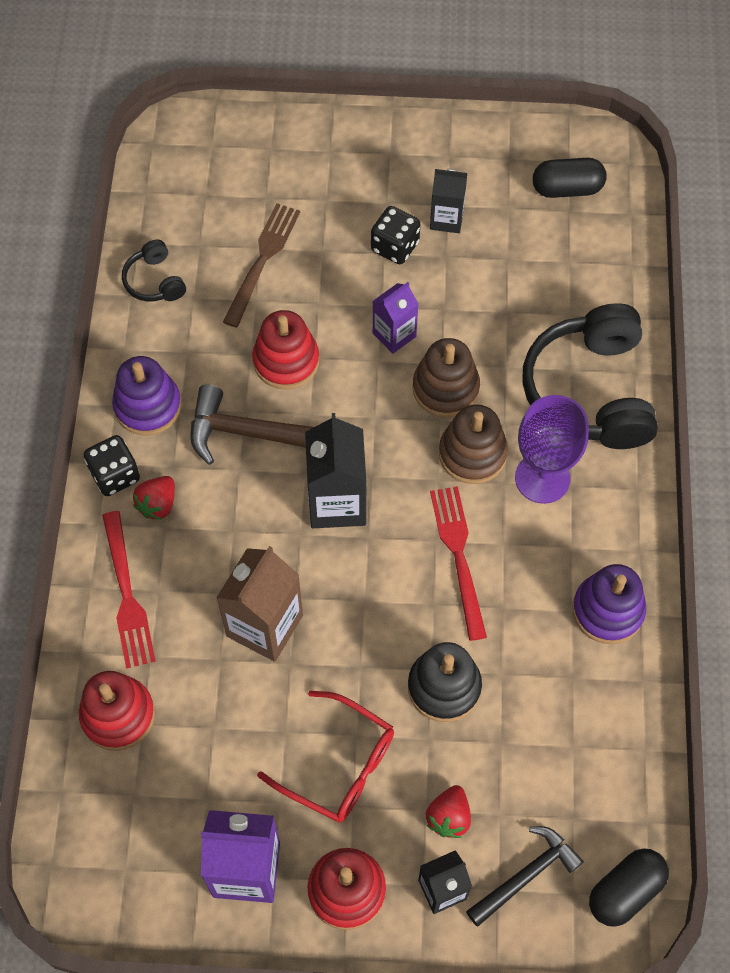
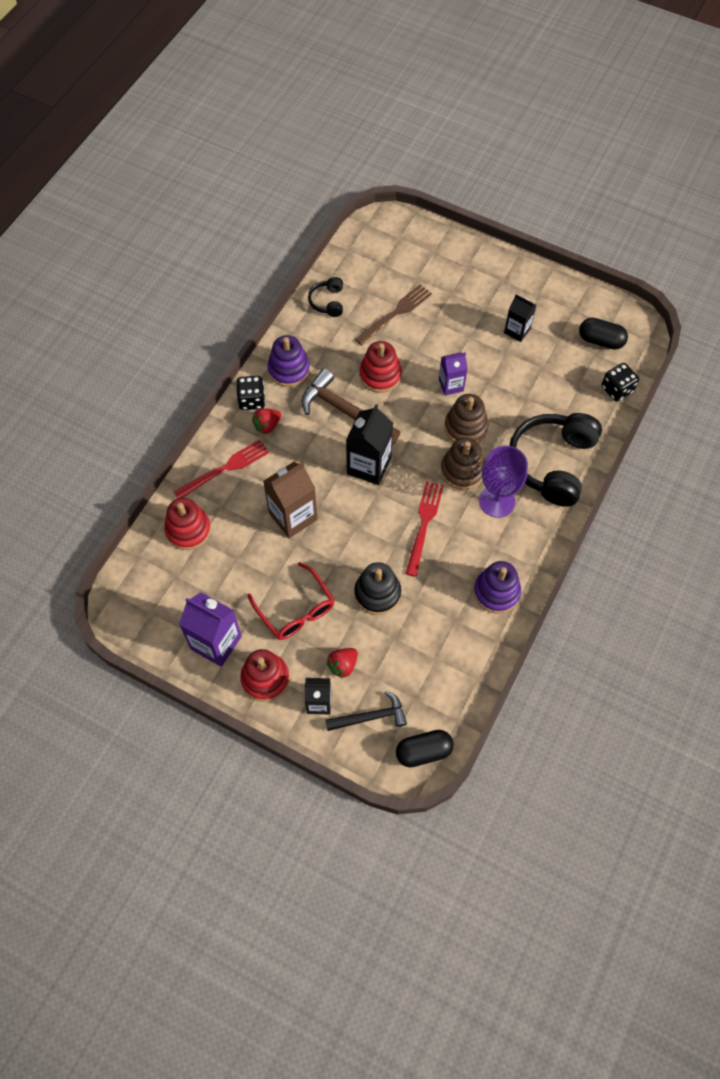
camera: 25 degrees right, 0 degrees up
(127, 596) = (225, 468): red fork -> red fork turned 135 degrees counterclockwise
(395, 246) = (477, 335): black dice -> black dice (617, 389)

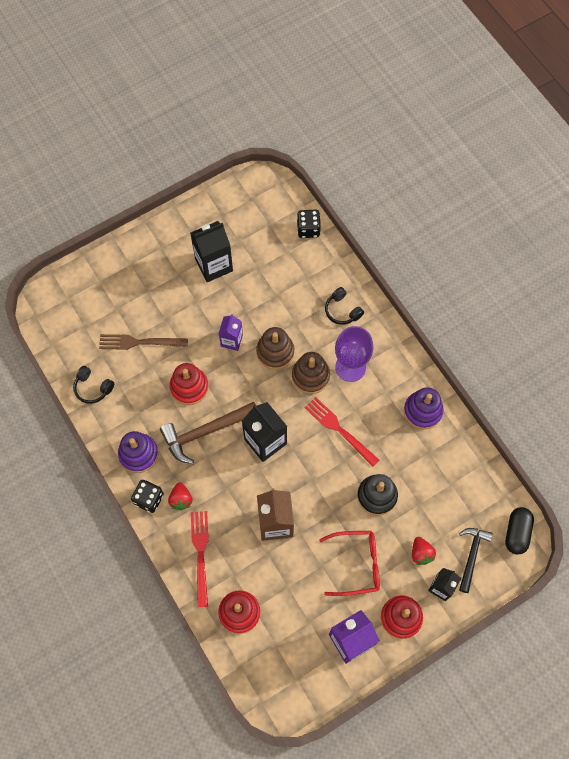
camera: 60 degrees left, 5 degrees up
(396, 313) = (139, 342): brown fork -> brown fork turned 75 degrees counterclockwise
(517, 331) = (214, 265): black carton -> black carton, size x1.64
(552, 463) = (342, 310): black headphones -> black headphones, size x0.46
(600, 340) = (260, 214): black capsule -> none

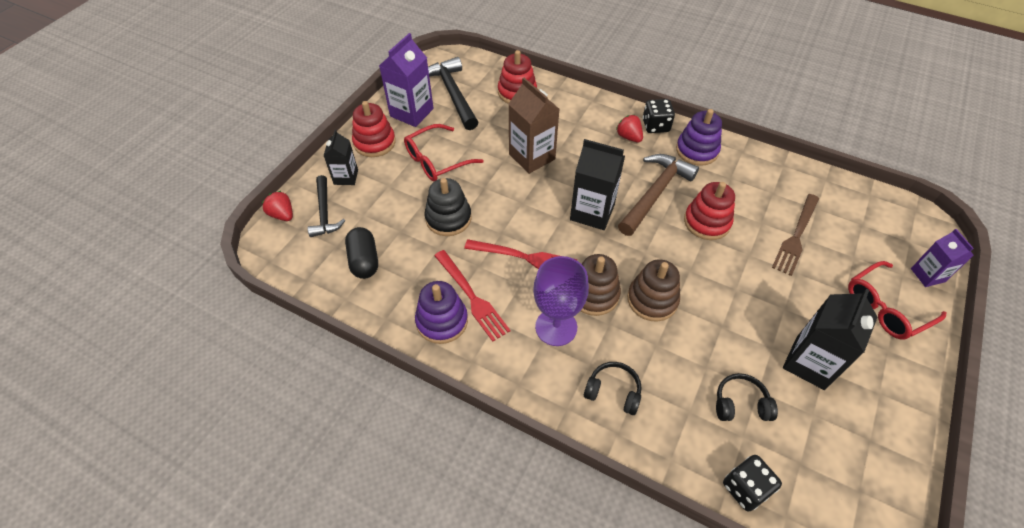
camera: 150 degrees right, 15 degrees down
(93, 388) = (791, 179): black headphones -> black headphones (740, 404)
(134, 269) = (885, 308): none -> red glasses
(139, 342) = (796, 237): brown fork -> brown fork turned 150 degrees clockwise
(200, 553) = (579, 112): red fork -> red fork (472, 297)
(231, 340) = (708, 287): purple carton -> purple carton (927, 275)
(300, 645) = (452, 94): none -> black hammer
(421, 553) = (378, 193): red strawberry -> red strawberry (282, 215)
(516, 533) = (281, 252): black capsule -> black capsule (364, 261)

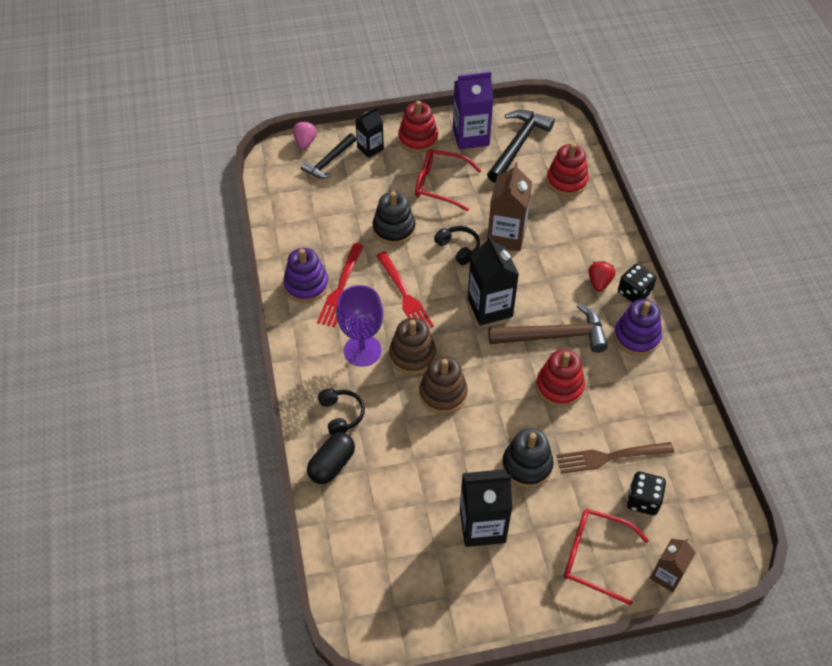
camera: 50 degrees right, 0 degrees up
(282, 215) = (305, 142): red strawberry -> pink strawberry
(364, 261) = (312, 211): black capsule -> black capsule (332, 465)
(740, 404) = (402, 497): black headphones -> black headphones (458, 248)
(745, 488) = (335, 533): black dice -> black dice (643, 500)
(768, 292) = (527, 465): none -> black stacking toy
(927, 275) = (667, 575): purple carton -> brown carton

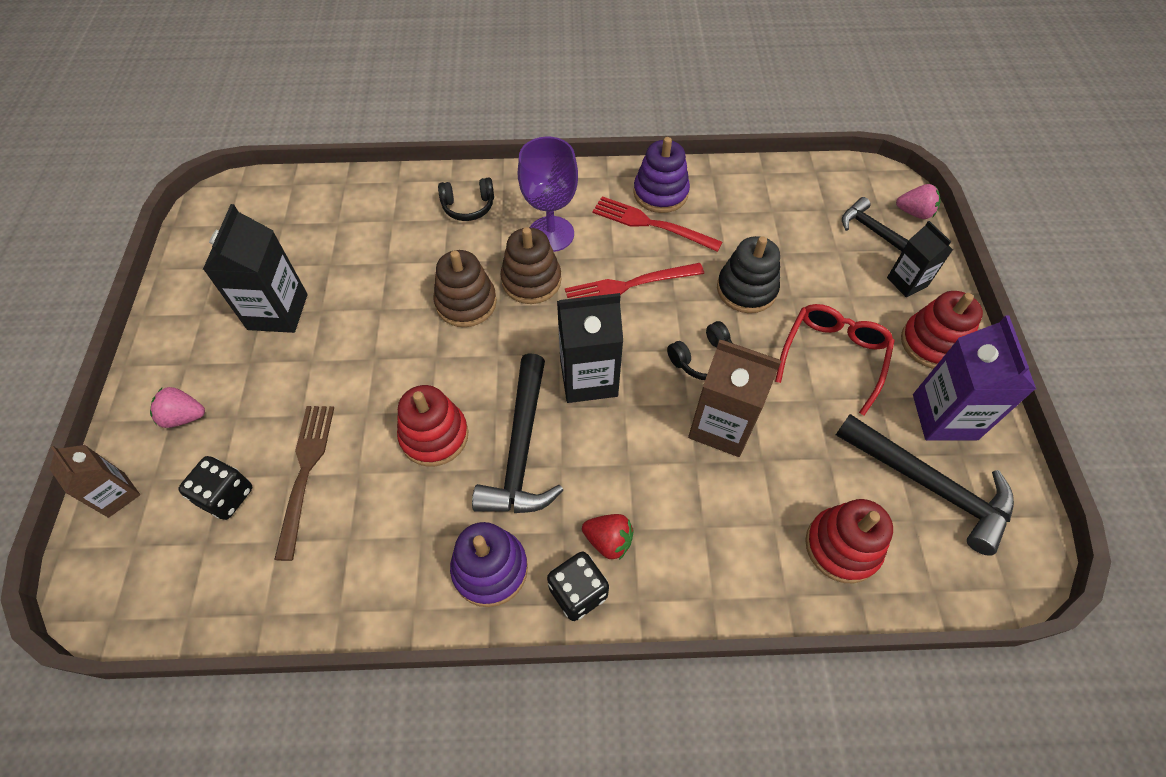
camera: 100 degrees right, 5 degrees up
(332, 465) = (409, 193): black capsule -> none
(527, 465) = (334, 372): black stacking toy -> none
(554, 336) = (521, 449): brown hammer -> black hammer
(594, 556) = (184, 417): red glasses -> pink strawberry

